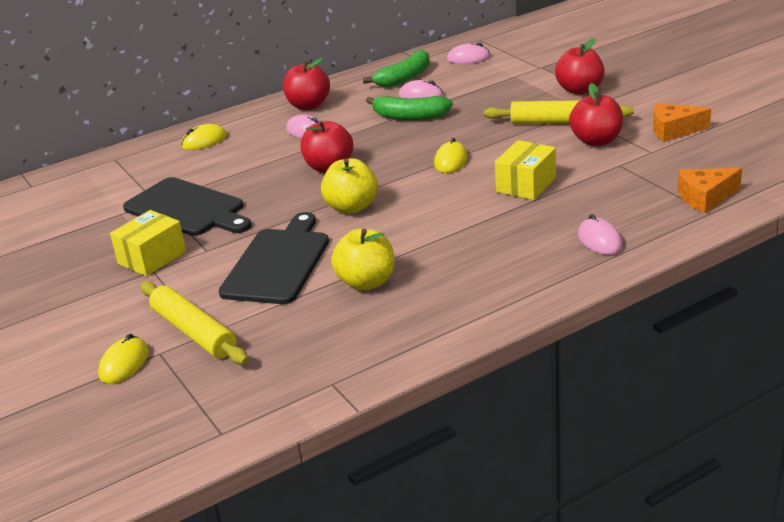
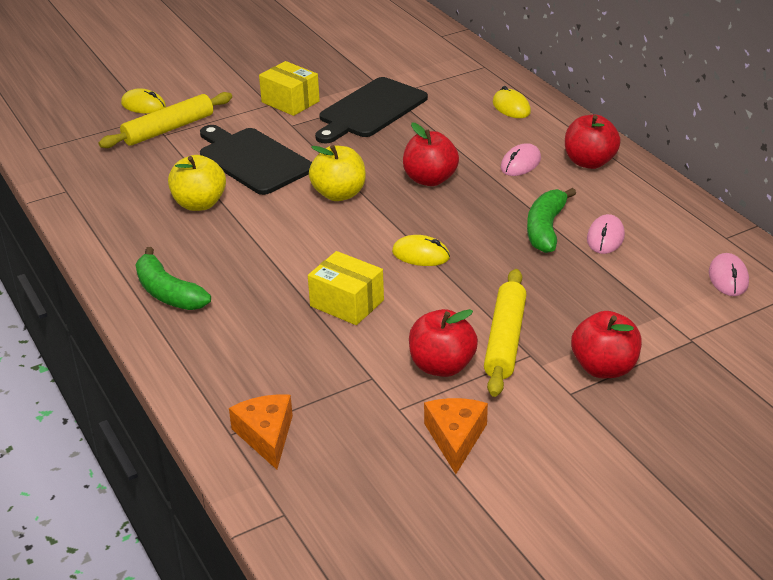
camera: 90 degrees right, 5 degrees up
(278, 263) = (253, 160): black cutting board -> black cutting board turned 150 degrees counterclockwise
(404, 78) = (662, 226): green banana -> green banana (168, 293)
(599, 240) = (207, 343): pink mouse -> none

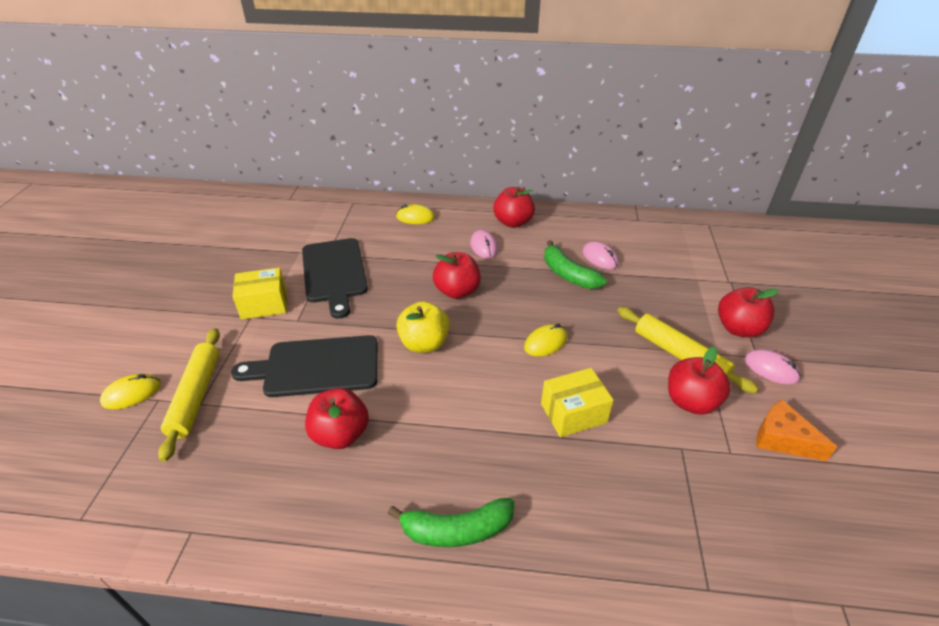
camera: 55 degrees left, 5 degrees up
(199, 204) = (340, 434): yellow apple -> red apple
(266, 435) = (724, 561): orange cheese -> none
(728, 278) = (678, 239): pink mouse -> pink mouse (771, 369)

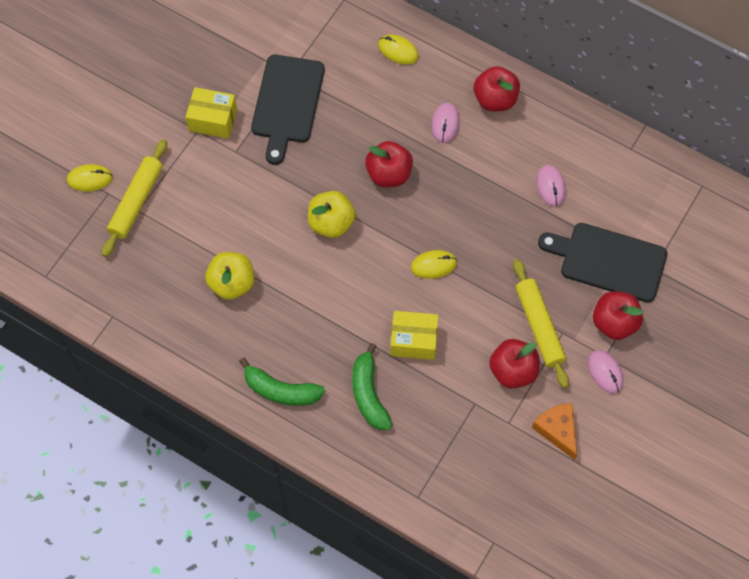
camera: 25 degrees right, 25 degrees up
(317, 366) = (235, 210): black cutting board -> black cutting board (608, 261)
(340, 434) = (232, 283): red apple -> yellow apple
(568, 274) = (504, 195): green banana -> green banana (369, 394)

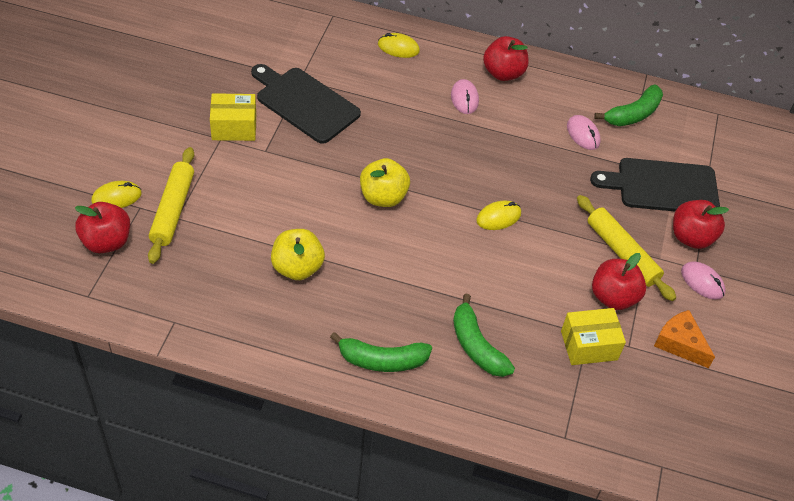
camera: 20 degrees left, 15 degrees down
(287, 103) = (305, 103): black cutting board -> black cutting board turned 135 degrees clockwise
(389, 174) = (425, 147): red apple -> red apple (106, 242)
(413, 340) = (504, 287): yellow box -> yellow box (589, 345)
(611, 172) = (633, 114): none -> green banana

